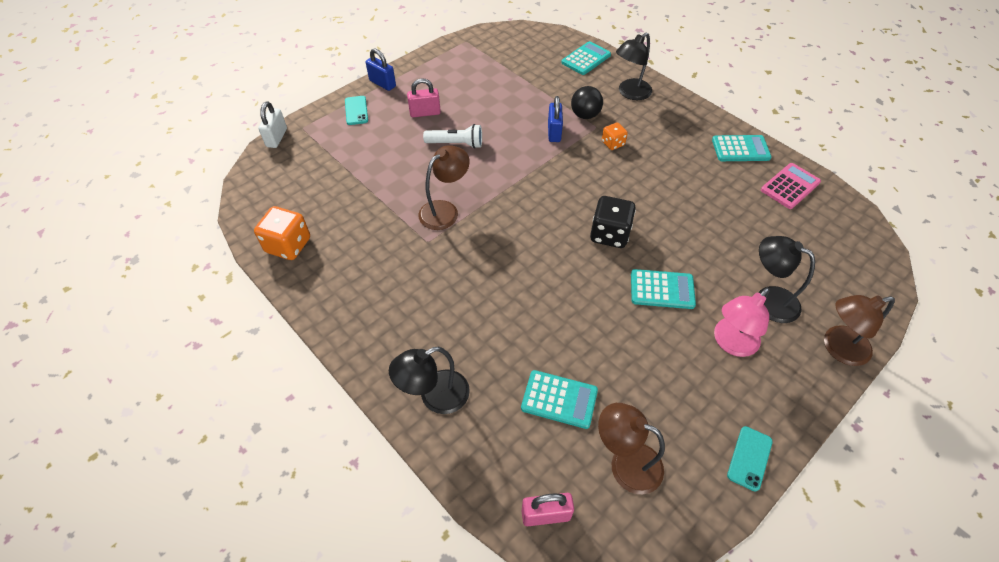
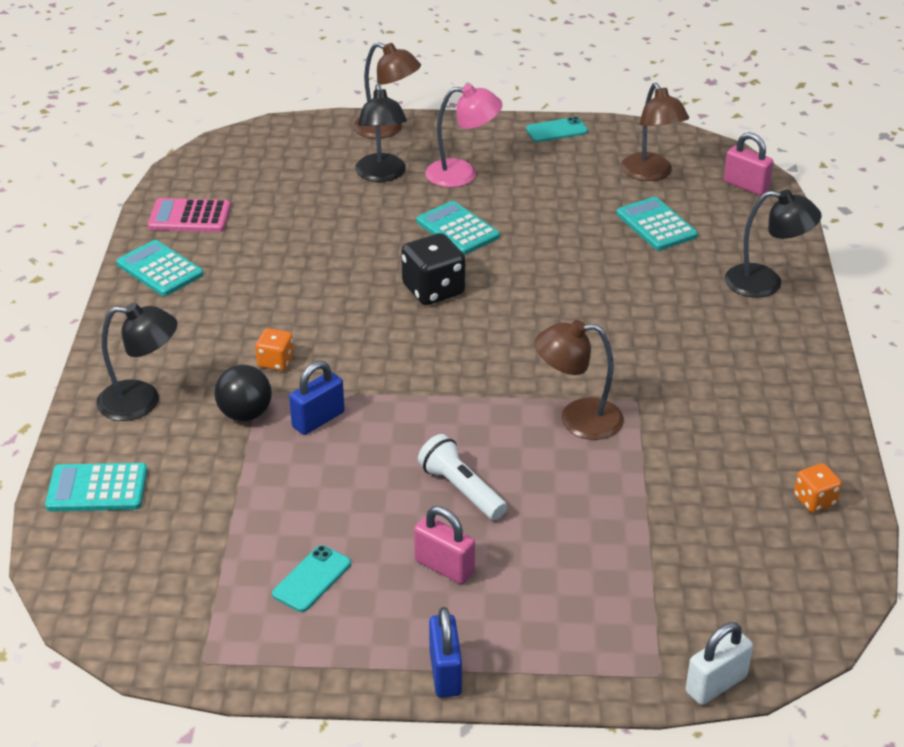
camera: 135 degrees left, 15 degrees down
(288, 245) = (814, 500): orange dice -> orange dice, size x0.57
(356, 110) = (542, 647): turquoise phone -> turquoise phone (312, 579)

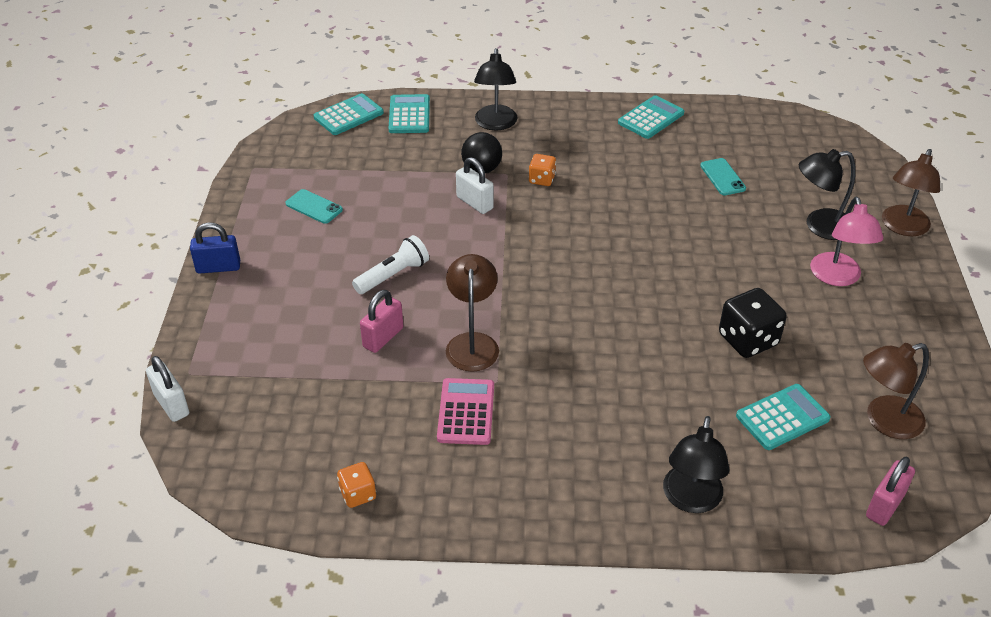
camera: 90 degrees right, 5 degrees up
(189, 217) = (725, 126): pink calculator -> pink calculator (466, 412)
(318, 420) = (474, 203): blue padlock -> white padlock
(433, 290) = (644, 259): black dice -> black dice (748, 340)
(444, 567) = (314, 267): pink padlock -> pink padlock (383, 337)
(457, 229) = (741, 274): turquoise calculator -> turquoise calculator (348, 115)
(556, 130) = (948, 348): turquoise phone -> turquoise phone (722, 177)

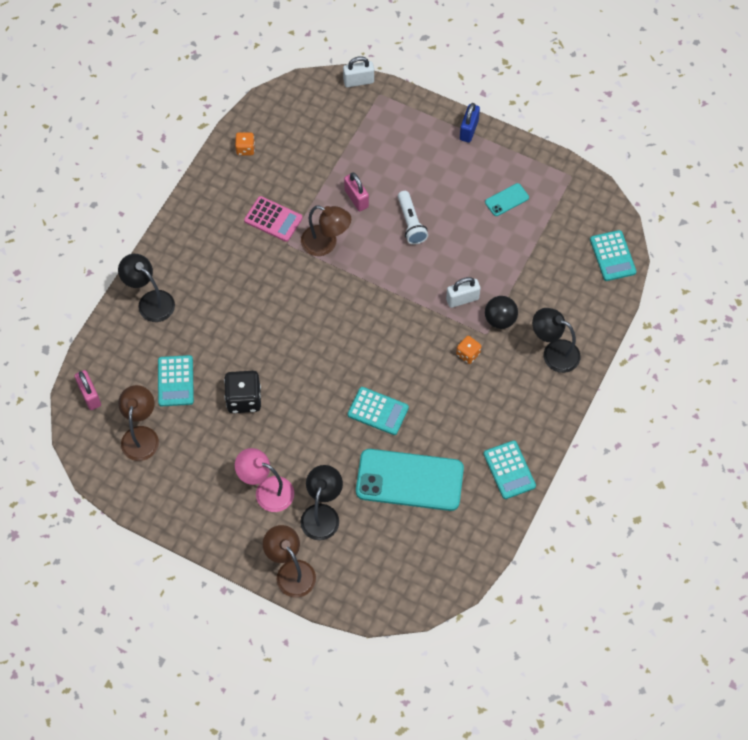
camera: 115 degrees right, 20 degrees up
(409, 115) = (594, 297): turquoise calculator -> turquoise calculator (378, 411)
(722, 177) = (409, 480): turquoise phone -> turquoise phone, size x2.29

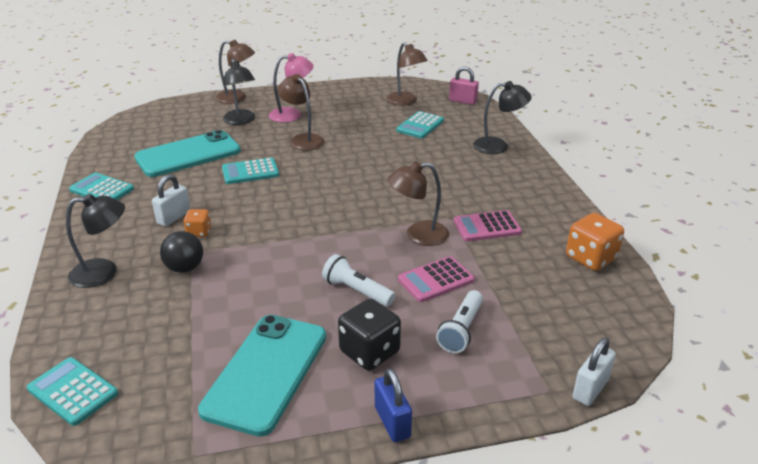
camera: 140 degrees right, 30 degrees down
(175, 381) = (420, 125): turquoise calculator -> turquoise calculator turned 105 degrees counterclockwise
(244, 399) = (361, 137): black dice -> black dice (369, 352)
(245, 149) = (590, 258): orange dice -> orange dice, size x1.74
(295, 433) = (303, 139): none -> brown lamp
(356, 198) = (435, 280): pink padlock -> pink calculator
(381, 155) = (461, 330): none -> white flashlight
(462, 299) = (240, 263): white padlock -> white padlock (174, 217)
(506, 200) = (266, 372): turquoise phone -> turquoise phone, size x2.29

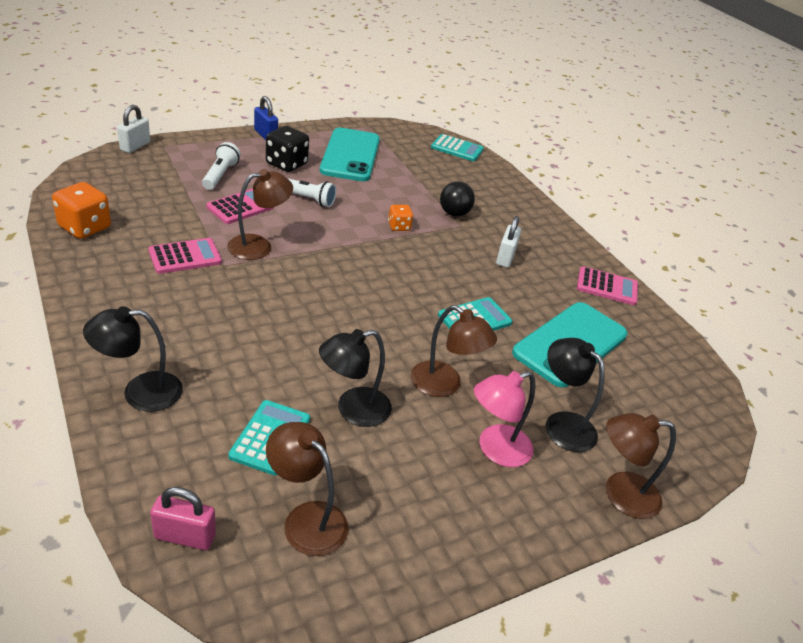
camera: 160 degrees right, 5 degrees up
(102, 189) = (607, 287): turquoise calculator -> pink calculator
(104, 272) = (513, 210): black lamp -> black lamp (353, 410)
(199, 232) = (469, 243): orange dice -> orange dice (399, 226)

